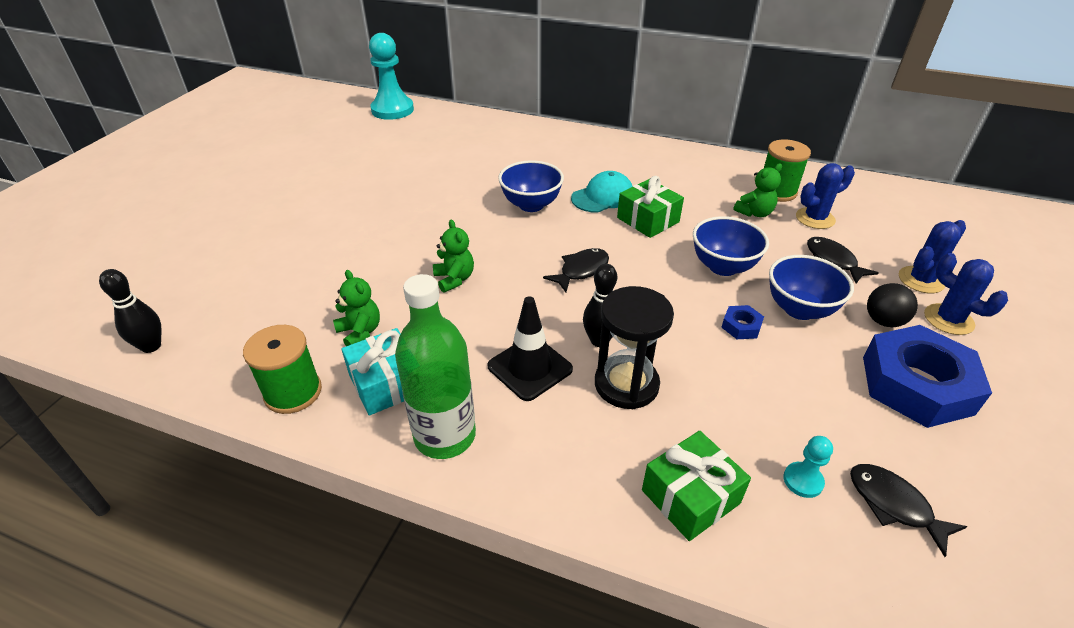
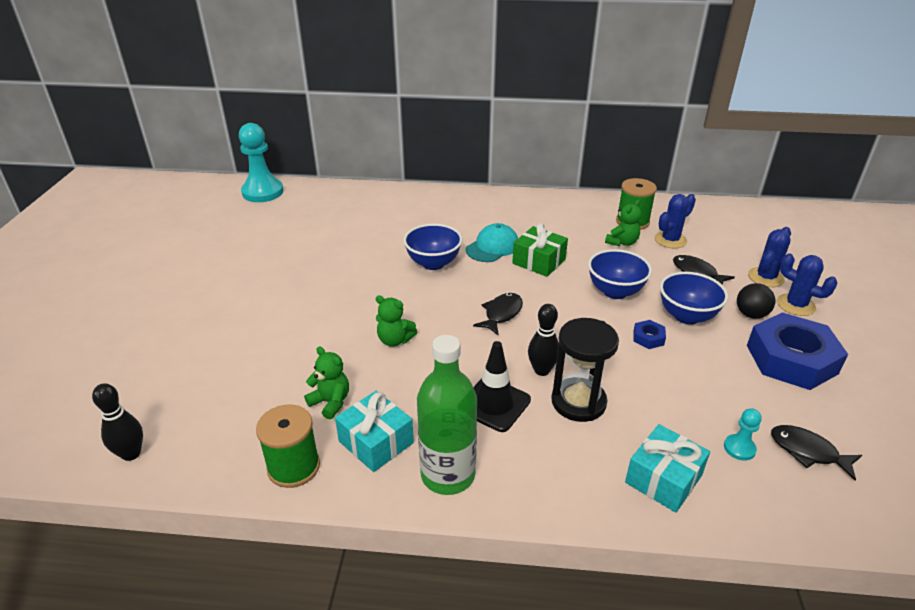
camera: 15 degrees left, 5 degrees down
(454, 279) = (395, 340): green teddy bear -> green teddy bear turned 150 degrees clockwise
(690, 496) = (663, 479): green gift -> turquoise gift

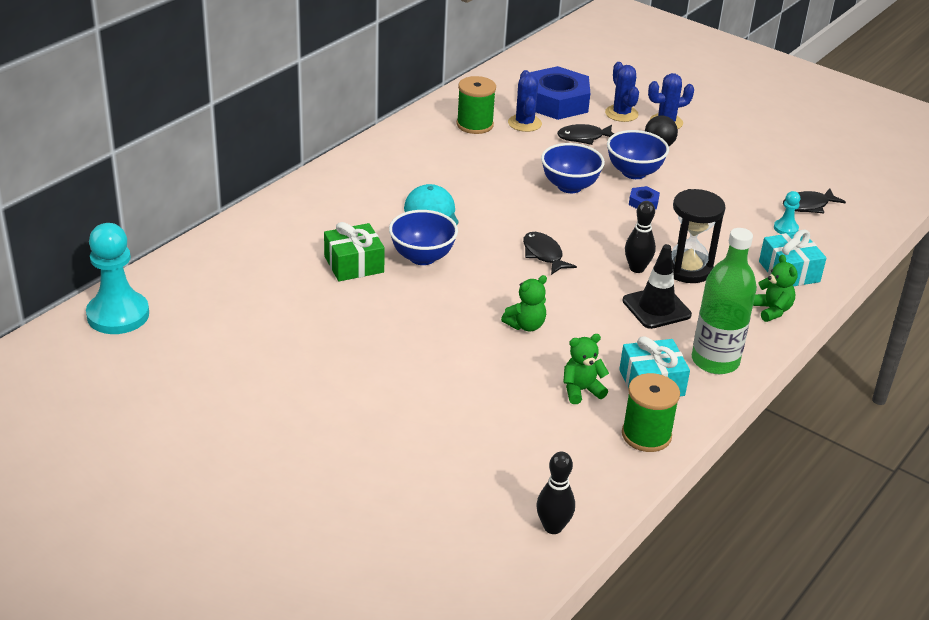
camera: 60 degrees left, 0 degrees up
(539, 261) = (484, 200): green gift -> green gift (354, 264)
(622, 242) = (502, 146): green teddy bear -> green teddy bear (772, 310)
(791, 359) = (721, 160): blue nut -> blue nut (556, 102)

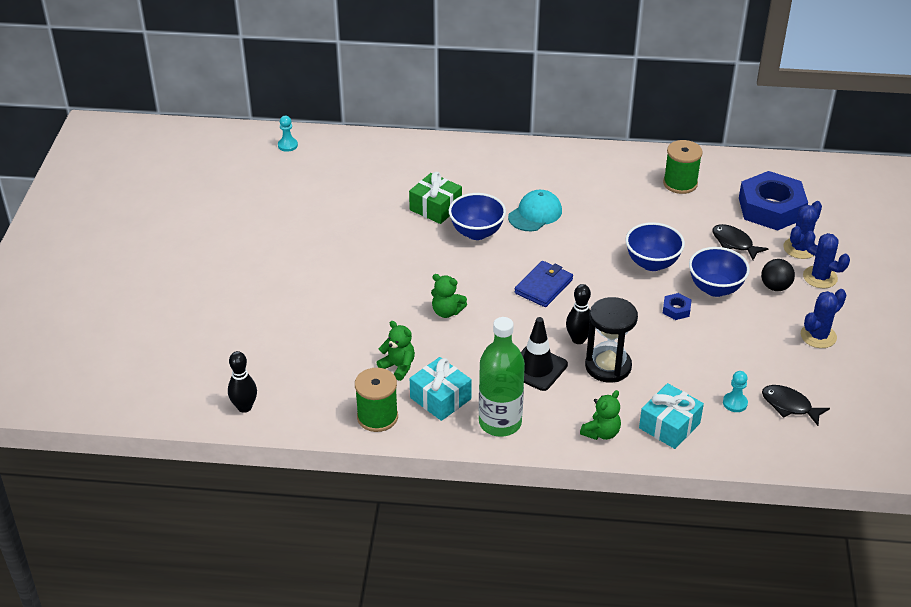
camera: 60 degrees right, 5 degrees up
(118, 315) = (287, 145): turquoise pawn -> turquoise pawn, size x0.45
(524, 123) = (715, 206): blue cactus -> blue cactus (818, 336)
(544, 254) = (543, 286): black fish -> blue wallet

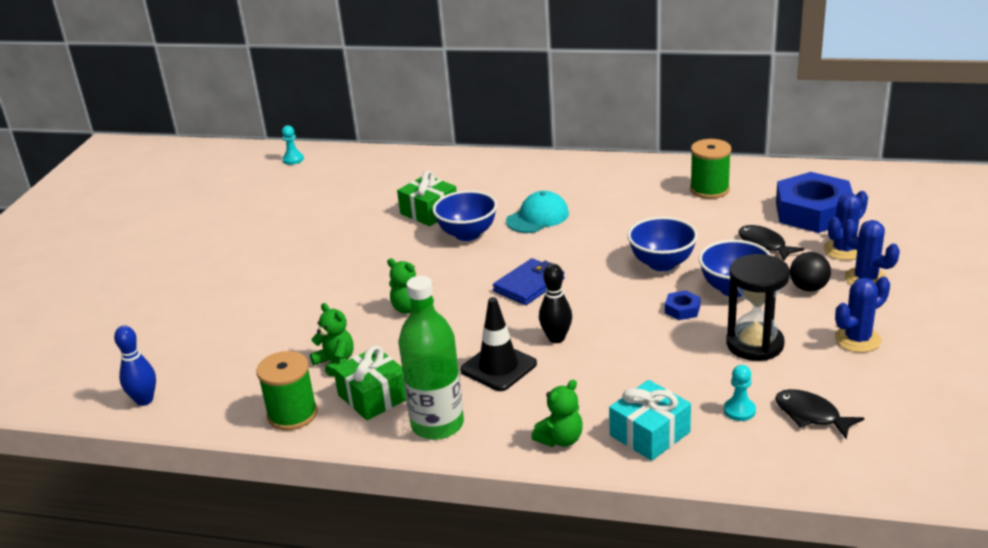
camera: 10 degrees right, 10 degrees down
(244, 407) = (144, 400): black bowling pin -> blue bowling pin
(440, 398) = (374, 396): turquoise gift -> green gift
(608, 366) = (586, 367): black hourglass -> black hourglass (754, 344)

